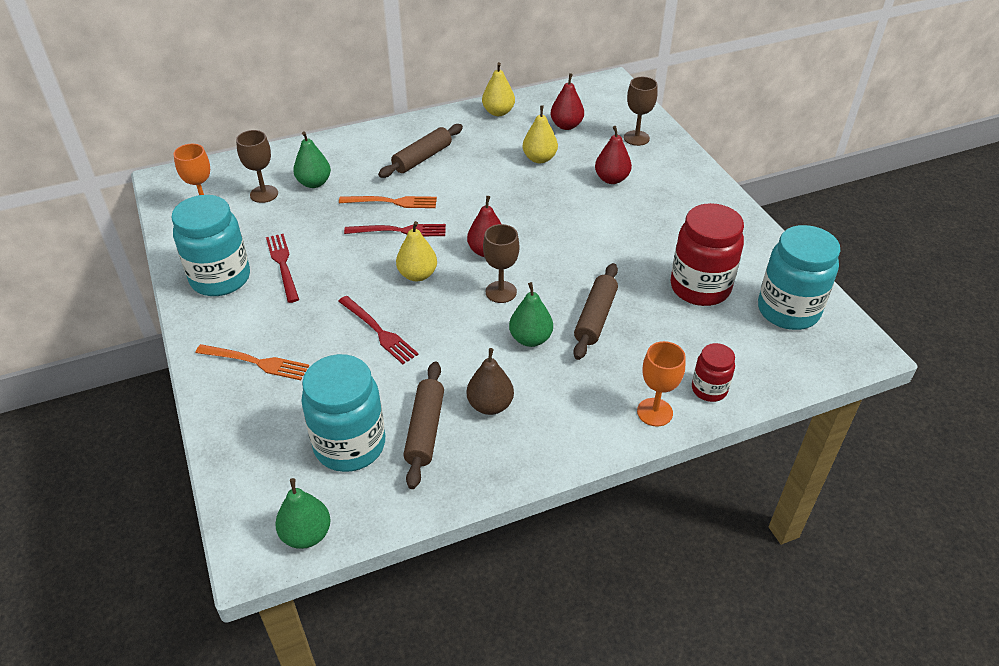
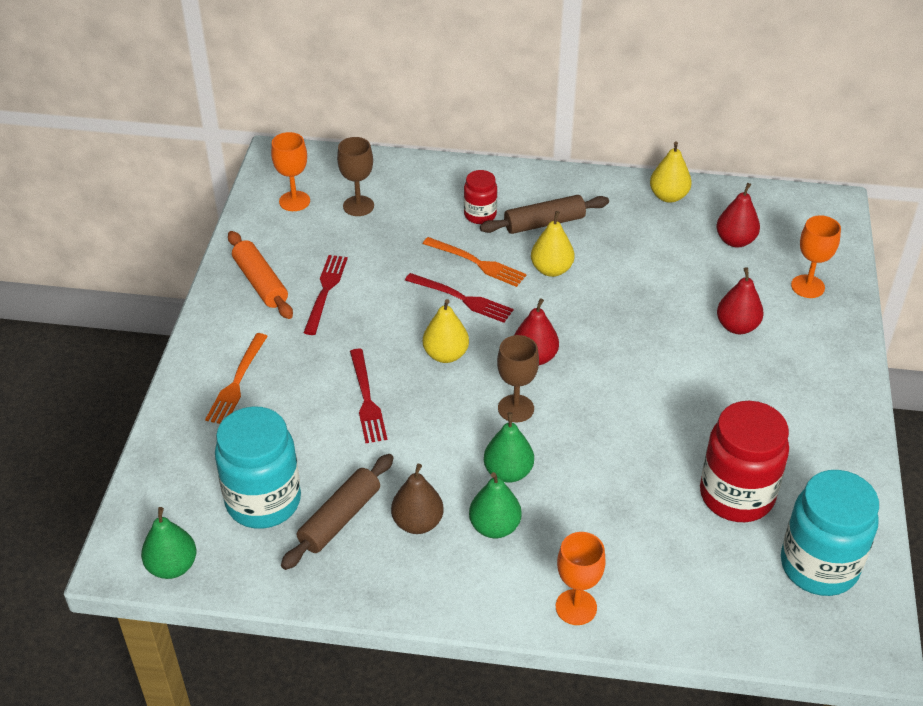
camera: 30 degrees right, 0 degrees up
(220, 278) = (260, 282): turquoise jar -> orange rolling pin
(256, 362) = (237, 382): orange fork -> orange fork turned 60 degrees clockwise
(314, 183) = (414, 211): green pear -> green pear (494, 527)
(539, 158) = (672, 271): yellow pear -> yellow pear (551, 269)
(595, 317) = (593, 479): brown rolling pin -> none
(636, 138) = (807, 286): brown goblet -> orange goblet
(709, 389) = (653, 611): red jar -> red jar (480, 215)

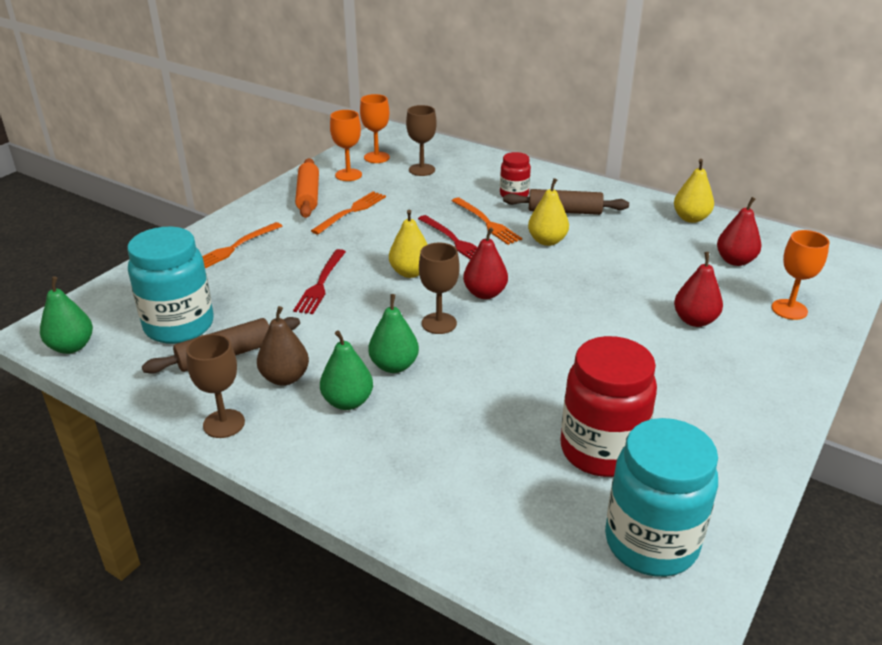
camera: 25 degrees right, 10 degrees down
(325, 291) = (351, 211): red fork -> orange fork
(400, 592) = (224, 423): none -> brown goblet
(576, 607) = (368, 490): orange goblet -> orange goblet (348, 175)

